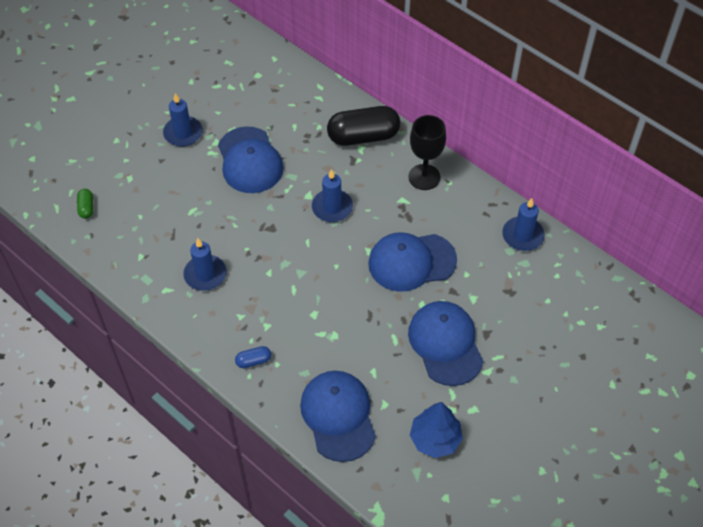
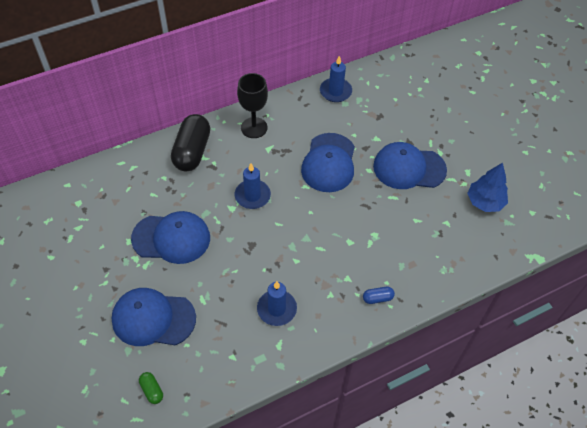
camera: 70 degrees left, 0 degrees up
(86, 208) = (152, 390): green capsule -> green capsule turned 45 degrees clockwise
(183, 133) = (109, 281): blue candle -> none
(253, 361) = (377, 298): blue capsule -> blue capsule turned 75 degrees clockwise
(338, 416) = (447, 255): blue cap -> blue cap (153, 318)

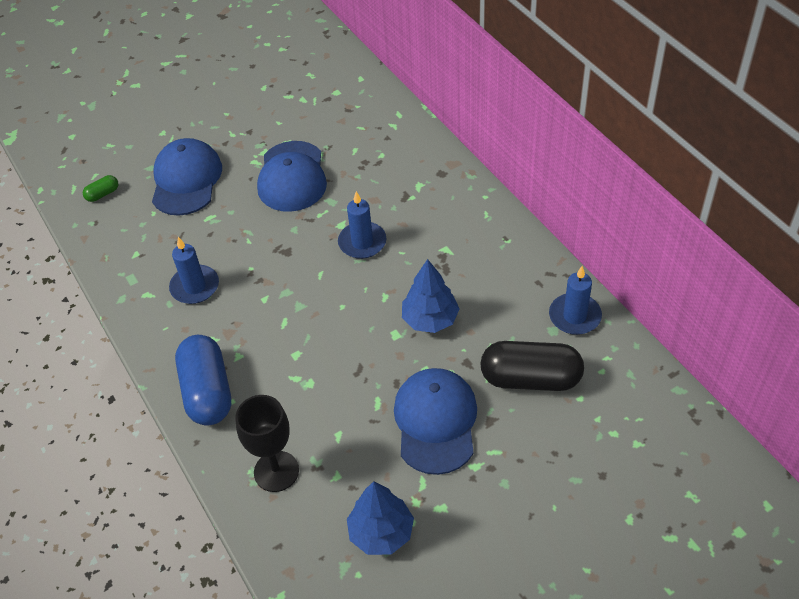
camera: 90 degrees right, 5 degrees down
(192, 151) = (426, 173): black capsule -> black capsule (530, 379)
(254, 128) = (480, 229): black goblet -> black goblet (276, 471)
(329, 163) = (430, 319): blue cap -> blue tree
(377, 298) = (207, 391): blue capsule -> blue capsule, size x2.29

